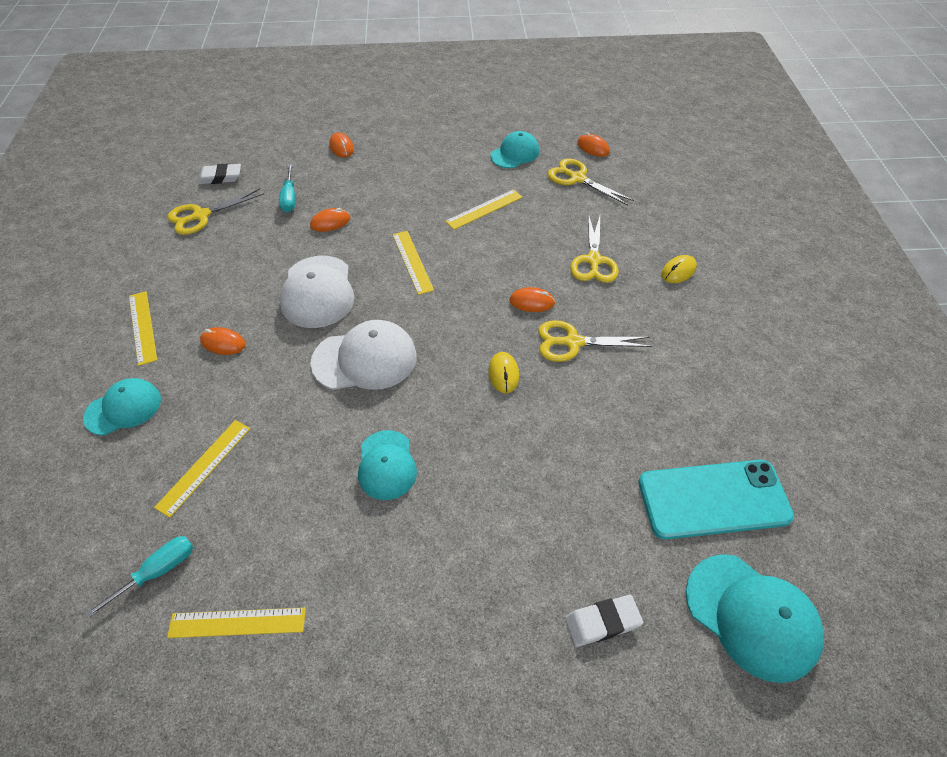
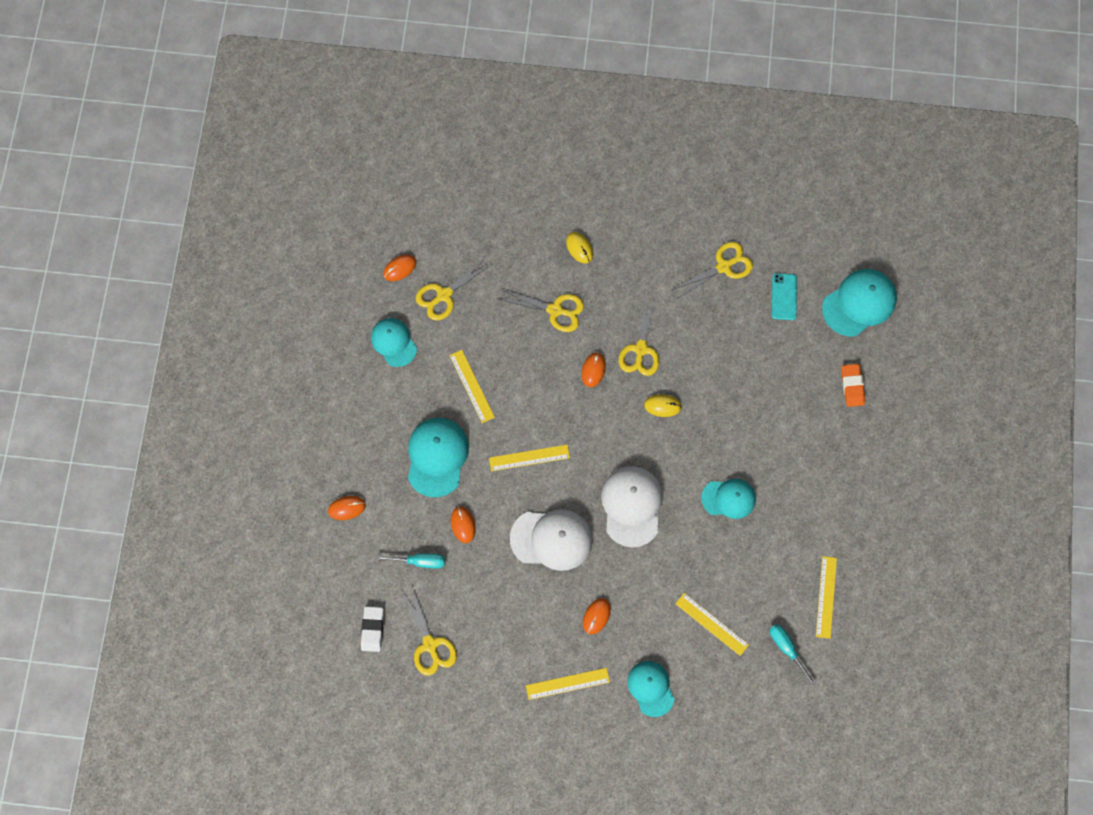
camera: 80 degrees left, 20 degrees up
(401, 195) = (437, 457): none -> turquoise cap
(602, 622) = (852, 386): white eraser -> orange eraser
(713, 499) = (784, 297): turquoise phone -> turquoise phone, size x0.53
(724, 417) = (724, 266): none -> yellow scissors

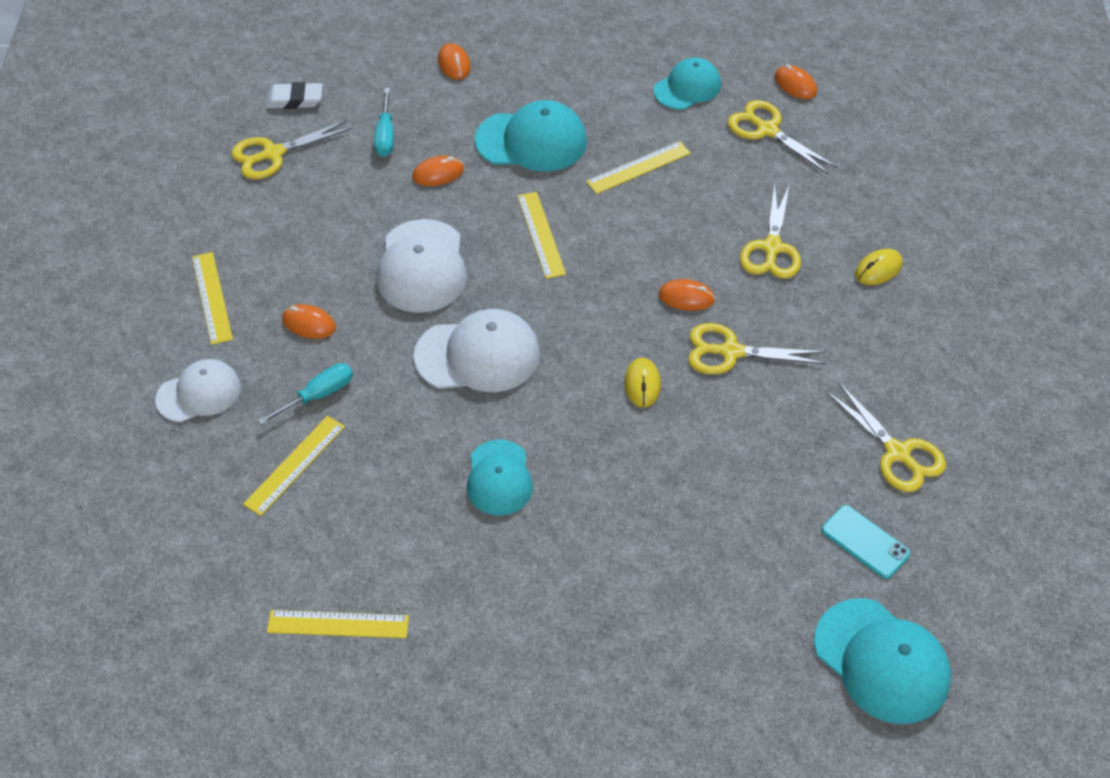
camera: 85 degrees right, 20 degrees down
(651, 688) = (199, 393): turquoise cap -> white cap
(784, 297) = (865, 542): turquoise phone -> turquoise phone turned 45 degrees clockwise
(787, 649) = (251, 569): turquoise screwdriver -> turquoise screwdriver (317, 396)
(852, 386) = (720, 654): orange eraser -> none

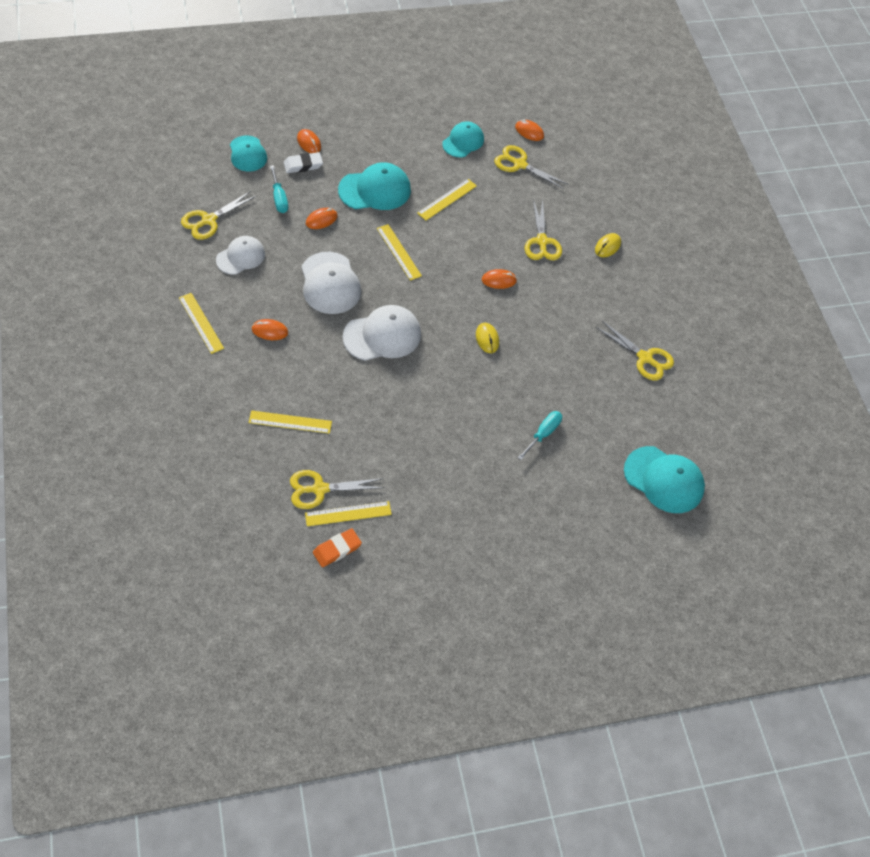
camera: 20 degrees left, 5 degrees up
(199, 393) = (214, 386): white cap -> white cap (241, 257)
(294, 100) = (210, 180): white eraser -> white eraser (303, 165)
(295, 465) = (290, 422): yellow ruler -> yellow ruler turned 75 degrees clockwise
(302, 679) = (337, 549): none -> orange eraser
(317, 396) = (290, 376): turquoise screwdriver -> turquoise screwdriver (543, 434)
(499, 478) = (418, 410): turquoise cap -> turquoise cap (247, 154)
(730, 352) = (534, 311): yellow scissors -> yellow scissors (319, 489)
(865, 542) = (639, 413): turquoise phone -> none

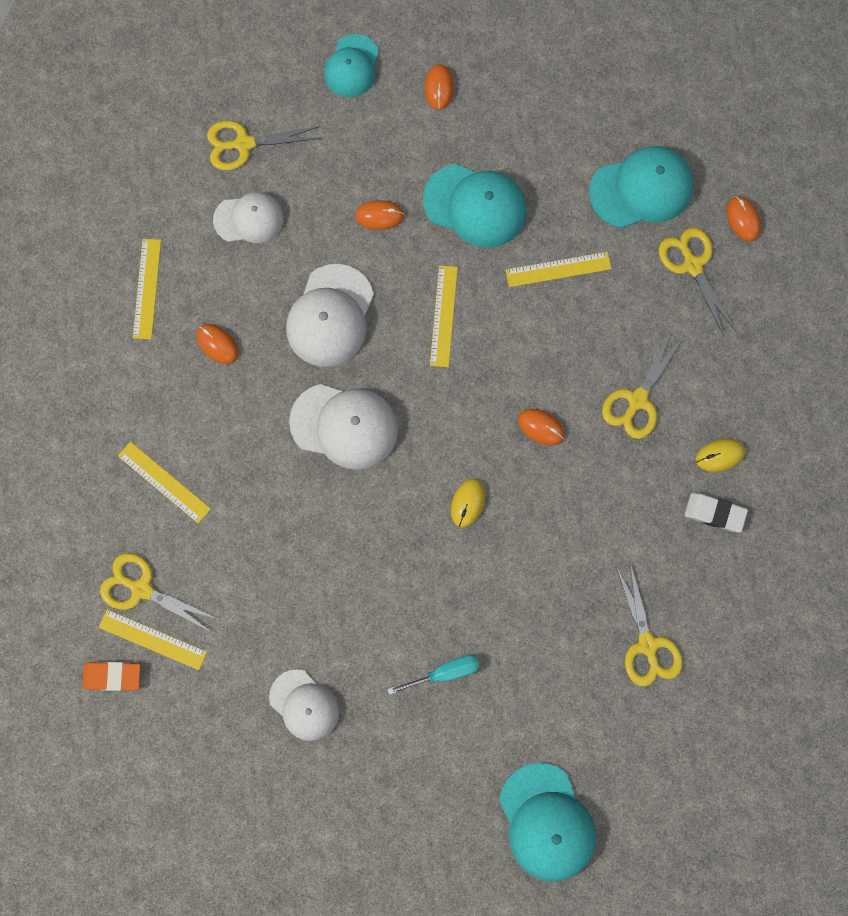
camera: 40 degrees right, 20 degrees up
(279, 198) = (348, 155): turquoise screwdriver -> none
(303, 165) = (409, 119): white eraser -> white eraser (714, 513)
(463, 141) = (641, 189): turquoise cap -> turquoise cap, size x1.51
(472, 497) = (304, 705): none -> white cap

